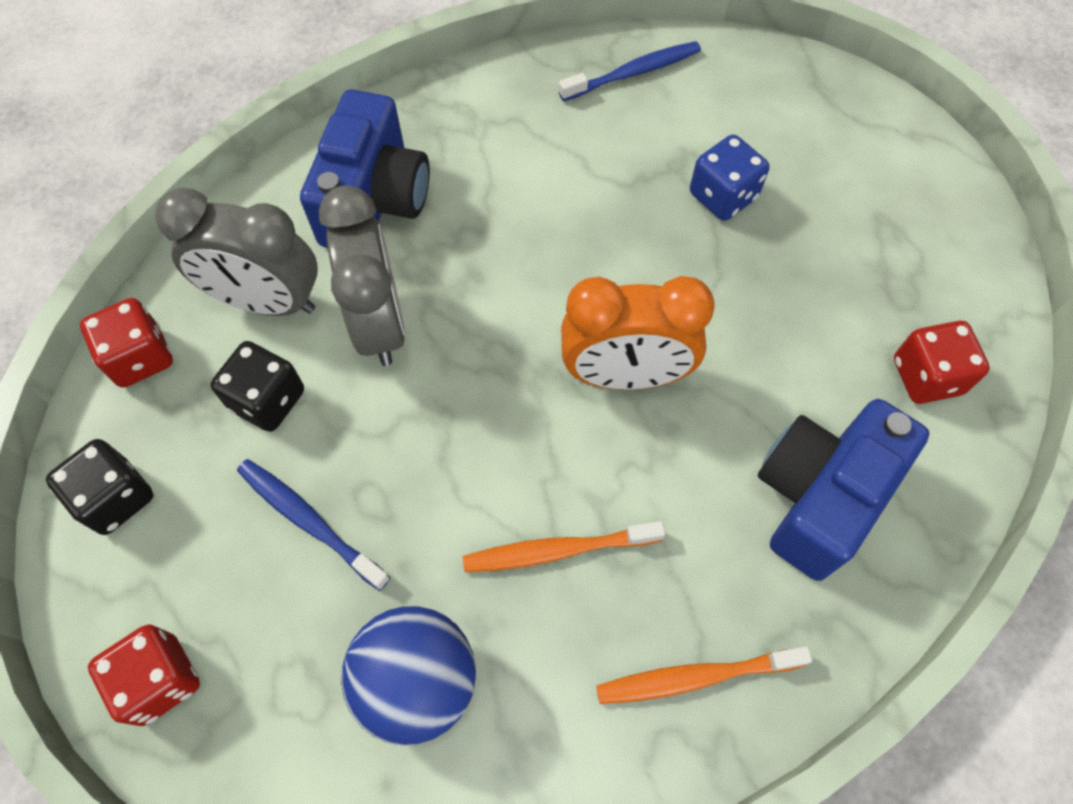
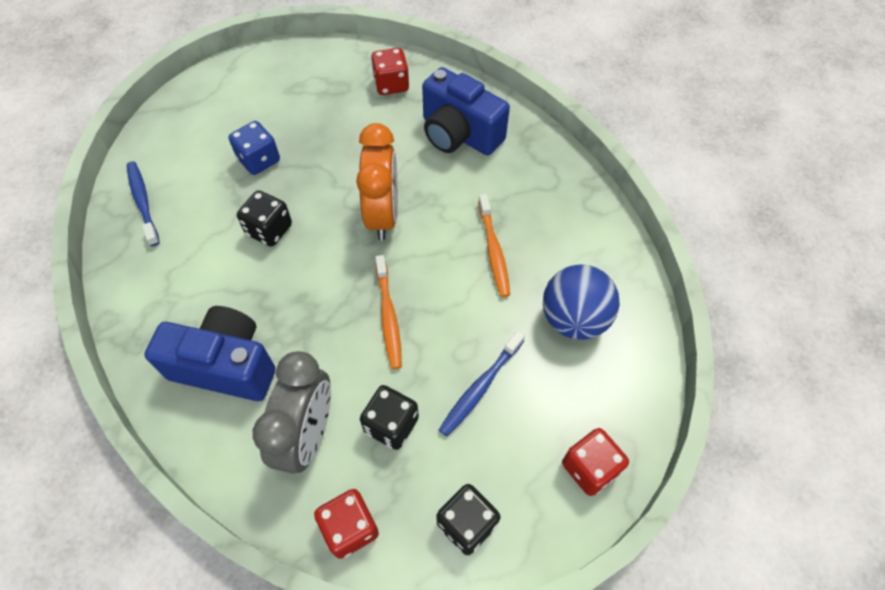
camera: 90 degrees left, 5 degrees down
(379, 323) = (334, 355): grey clock -> none
(591, 224) = (269, 230): none -> black dice
(695, 677) = (557, 191): orange toothbrush -> orange toothbrush (388, 316)

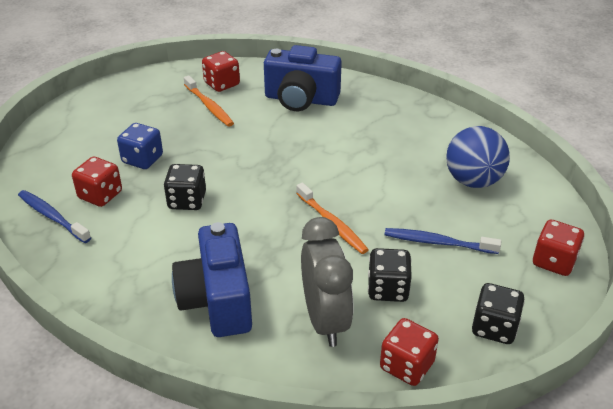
camera: 25 degrees left, 20 degrees down
(197, 192) = (100, 195): none -> red dice
(226, 365) = (217, 300): blue camera -> blue camera turned 90 degrees counterclockwise
(383, 215) = (278, 164): orange clock -> none
(480, 387) = (438, 242): blue toothbrush -> blue toothbrush turned 90 degrees clockwise
(493, 250) = (382, 159): orange toothbrush -> orange toothbrush (209, 106)

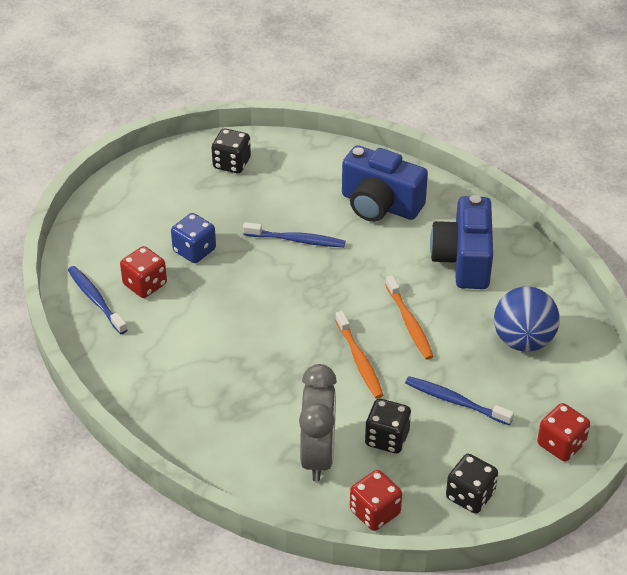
camera: 15 degrees right, 5 degrees up
(187, 201) = (226, 307): black dice -> black dice (231, 163)
(209, 106) = (279, 196): orange toothbrush -> orange toothbrush (409, 323)
(217, 300) = (227, 416): blue camera -> blue camera (463, 260)
(222, 84) = (300, 168): red dice -> none
(236, 136) = (296, 240): none -> blue toothbrush

